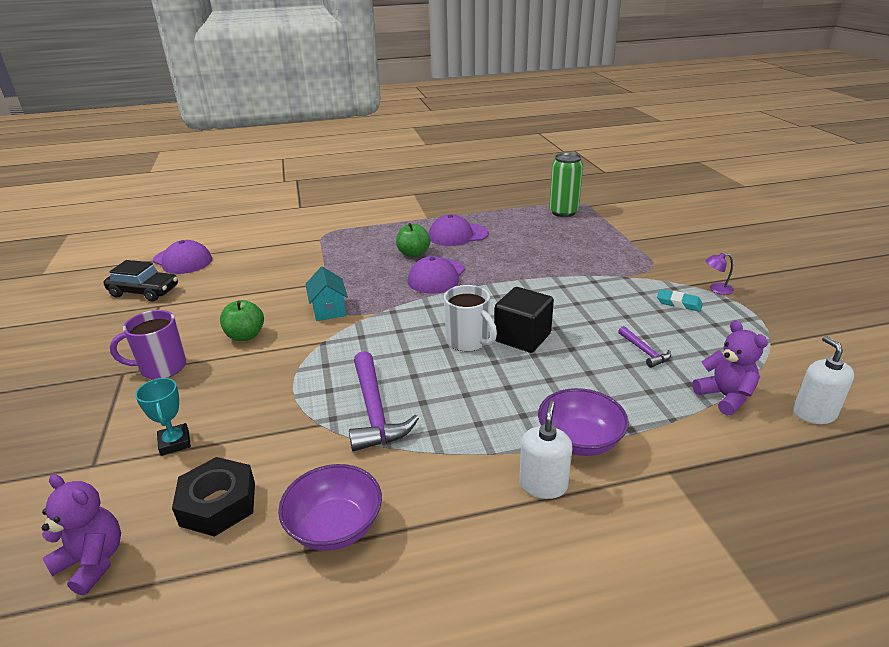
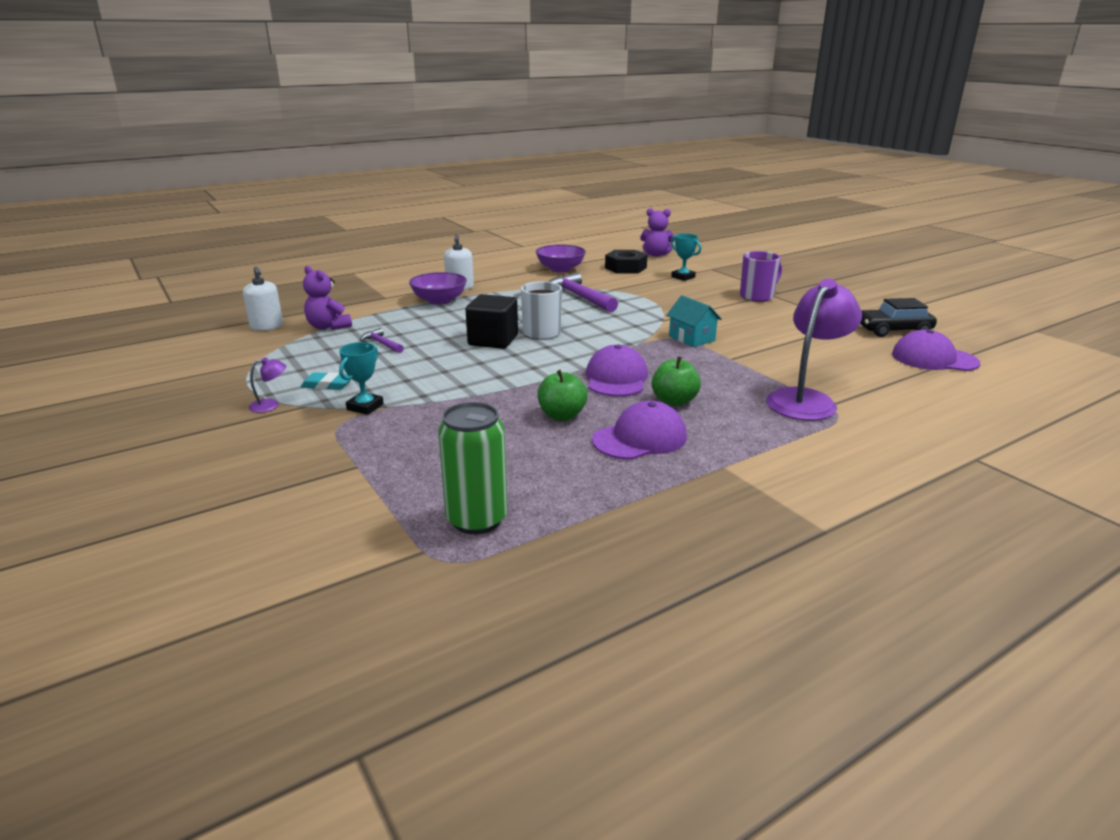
camera: 160 degrees right, 5 degrees down
(245, 336) = (732, 316): green apple -> green apple (562, 416)
(328, 244) = (806, 399): none -> purple lamp
(638, 278) = (365, 407): none -> turquoise trophy

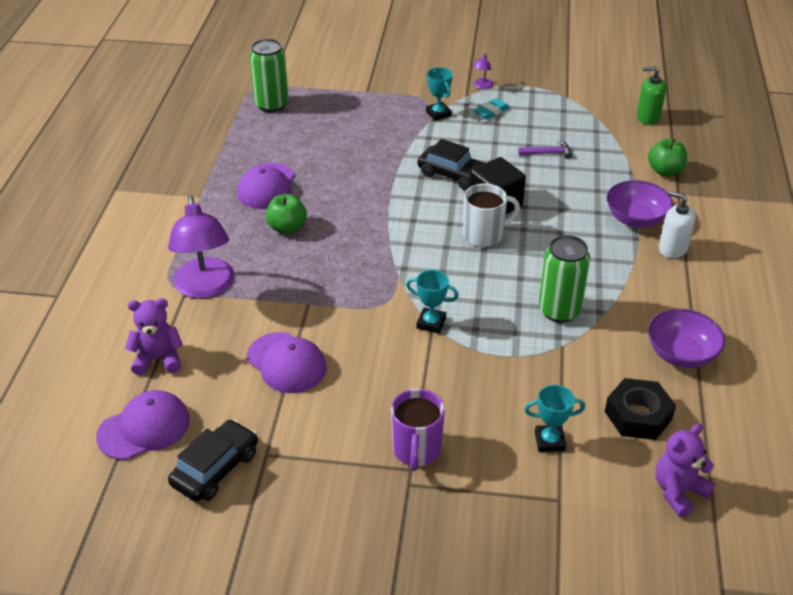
camera: 130 degrees right, 15 degrees up
(267, 326) = (648, 117): white soap dispenser -> green soap dispenser
(328, 327) = (617, 142): purple teddy bear -> purple teddy bear (158, 359)
(474, 366) = (453, 175): none -> black car
(562, 416) = (331, 174): green apple -> green apple (665, 171)
(579, 297) = (559, 311): purple hammer -> green can
(616, 378) = (352, 224): purple cap -> purple cap (286, 363)
(662, 321) = (431, 323): none -> turquoise trophy
(691, 338) = (371, 311): turquoise house -> none

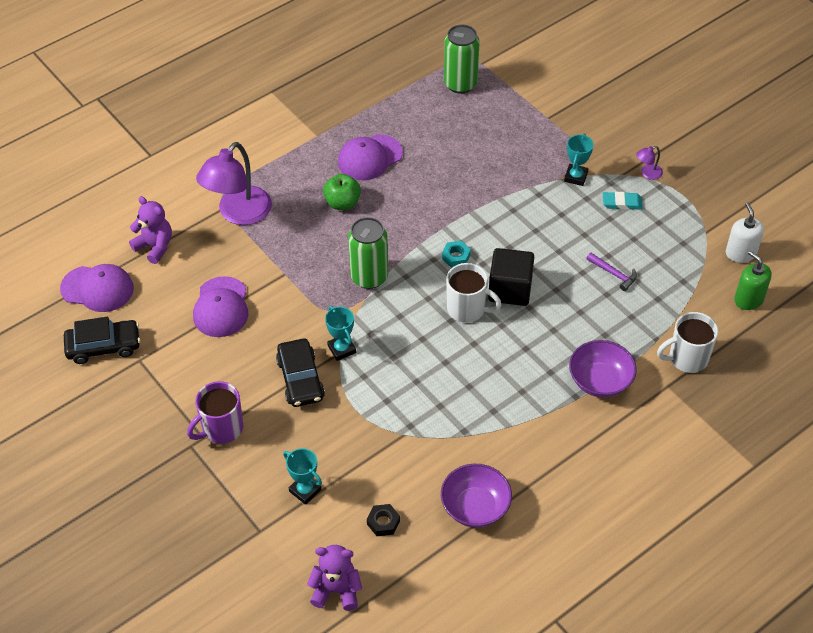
camera: 45 degrees right, 10 degrees up
(427, 209) = (456, 257): none -> turquoise nut
(453, 175) = (513, 241): black car -> black car (300, 379)
(559, 311) = (438, 408): green can -> green can (369, 277)
(638, 415) = (383, 522): black nut -> black nut, size x0.55
(665, 171) = (687, 358): green apple -> white mug
(672, 248) = (592, 426): white soap dispenser -> white soap dispenser (740, 253)

